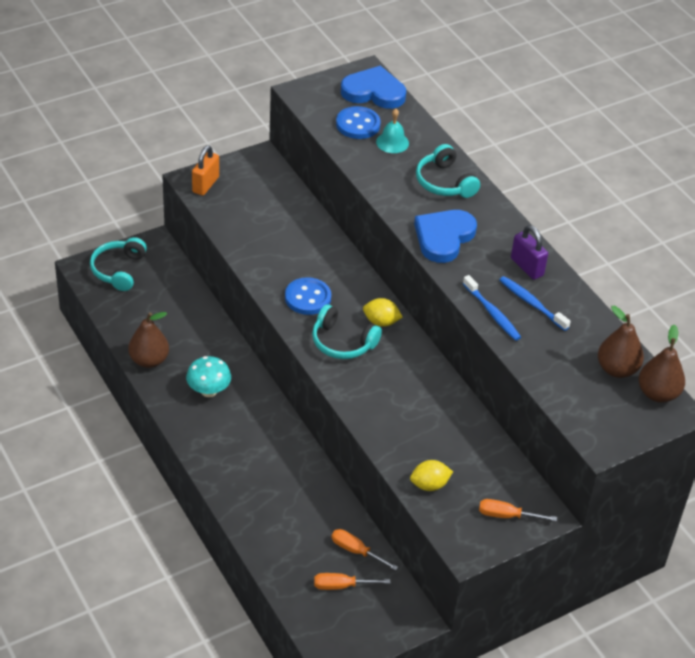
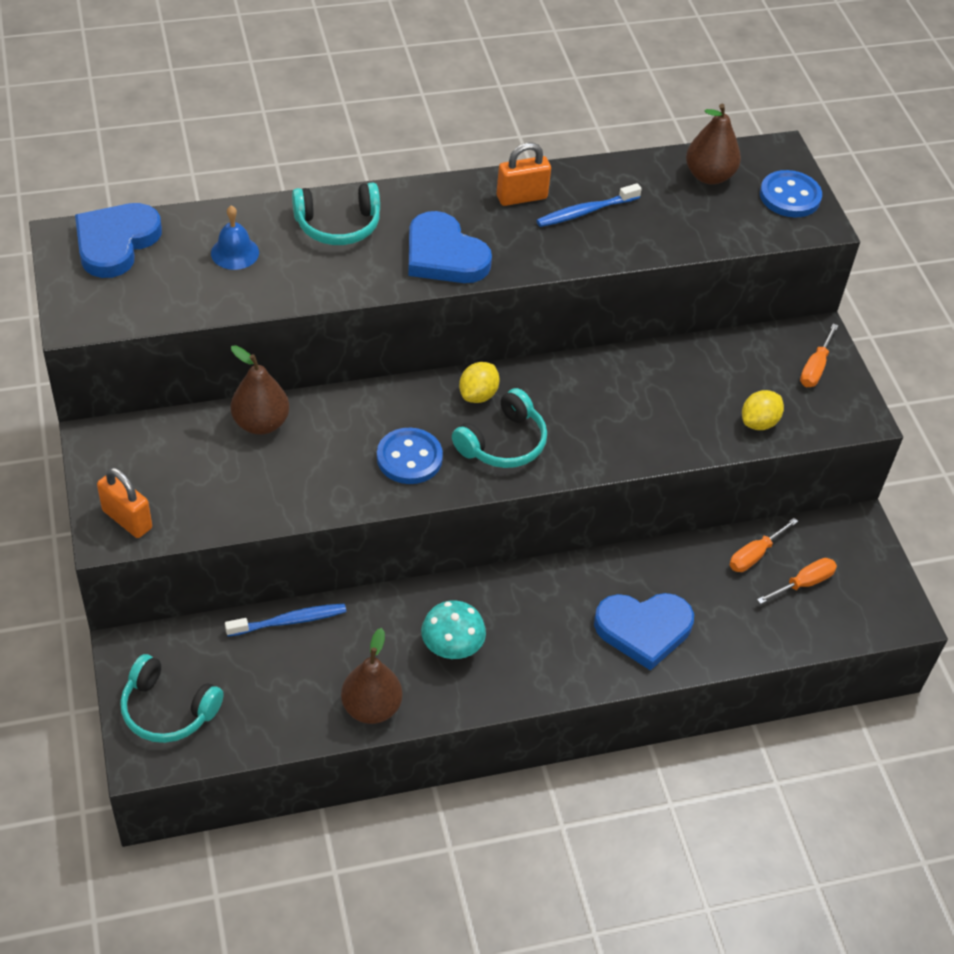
camera: 75 degrees left, 5 degrees up
(261, 492) = (643, 629): none -> blue heart
(341, 586) = (804, 583): orange screwdriver -> orange screwdriver turned 135 degrees counterclockwise
(358, 124) = (180, 277): blue button -> blue button (790, 196)
(392, 142) = (235, 252): turquoise bell -> blue bell
(429, 485) = (759, 422): yellow lemon -> yellow lemon turned 45 degrees clockwise
(492, 313) = (593, 250): blue toothbrush -> blue toothbrush (289, 621)
(527, 267) = (521, 197): purple padlock -> orange padlock
(658, 393) = (752, 157): brown pear -> brown pear (261, 423)

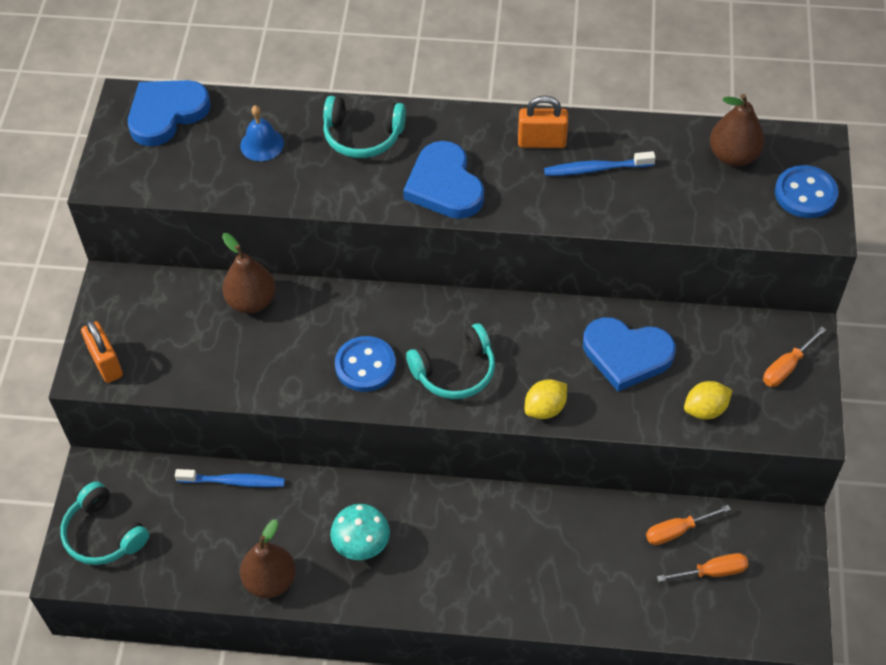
camera: 25 degrees right, 5 degrees up
(478, 395) = (452, 319): yellow lemon -> yellow lemon (545, 408)
(643, 629) = (540, 575): blue heart -> blue heart (626, 355)

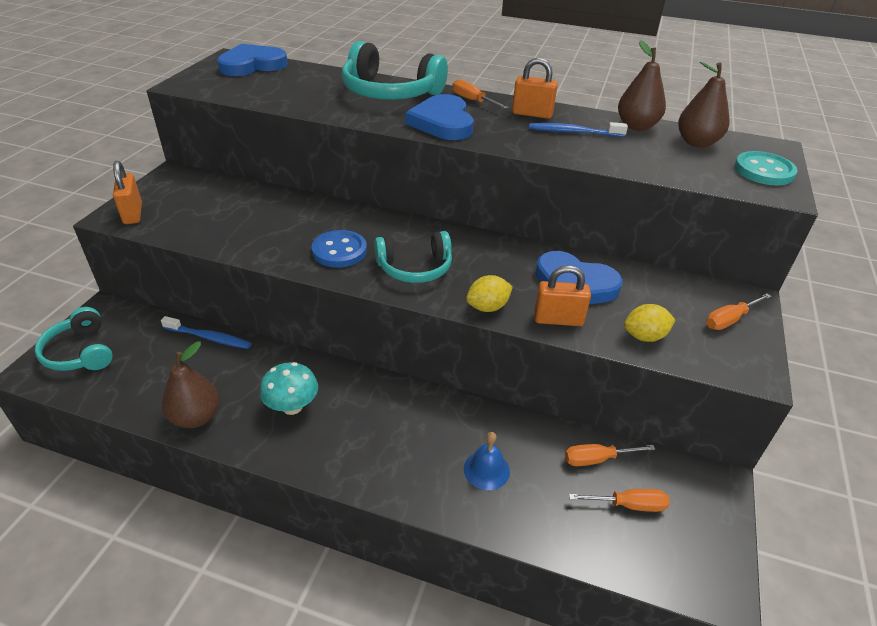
camera: 10 degrees right, 15 degrees down
(251, 301) = (270, 199): brown pear -> brown pear (636, 126)
(262, 144) = (311, 86): blue bell -> blue bell (486, 470)
(362, 136) = (390, 92): turquoise headphones -> turquoise headphones, size x1.52
(465, 129) = (472, 100): none -> orange screwdriver
(618, 408) = (558, 320): none -> orange padlock
(805, 194) = (764, 171): blue button -> turquoise button

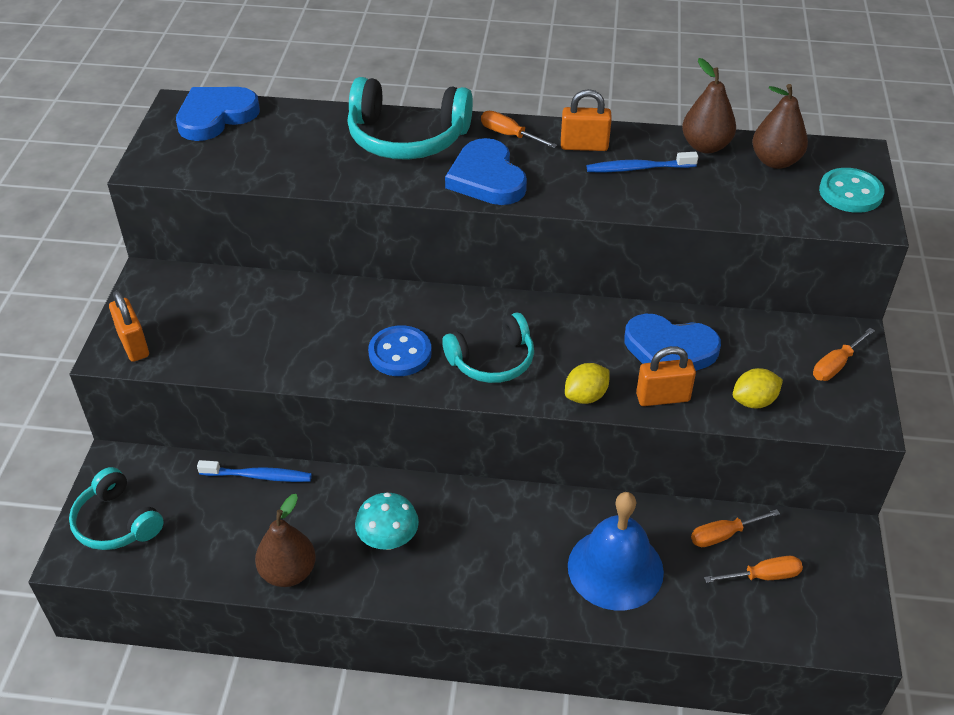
camera: 10 degrees left, 5 degrees up
(486, 470) = (615, 568): blue bell -> blue bell, size x1.96

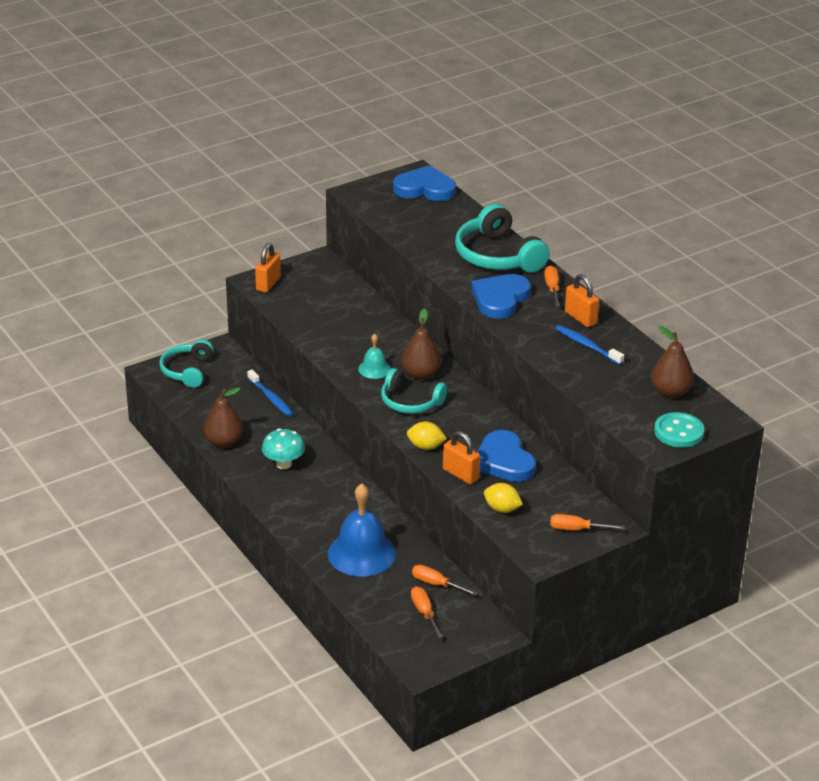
camera: 50 degrees right, 10 degrees down
(400, 353) = (374, 369): blue button -> turquoise bell
(705, 146) = (647, 361): brown pear -> brown pear (420, 374)
(764, 576) = (424, 612): orange screwdriver -> orange screwdriver turned 150 degrees counterclockwise

